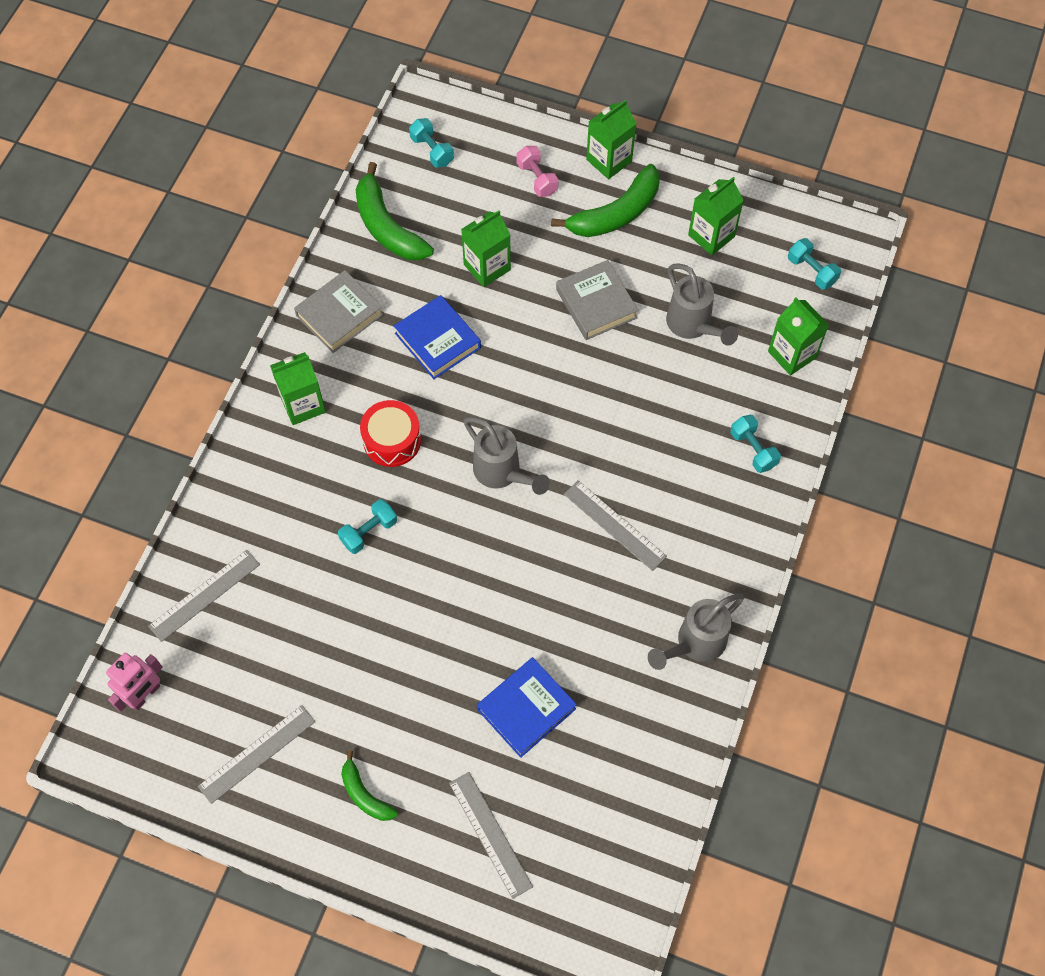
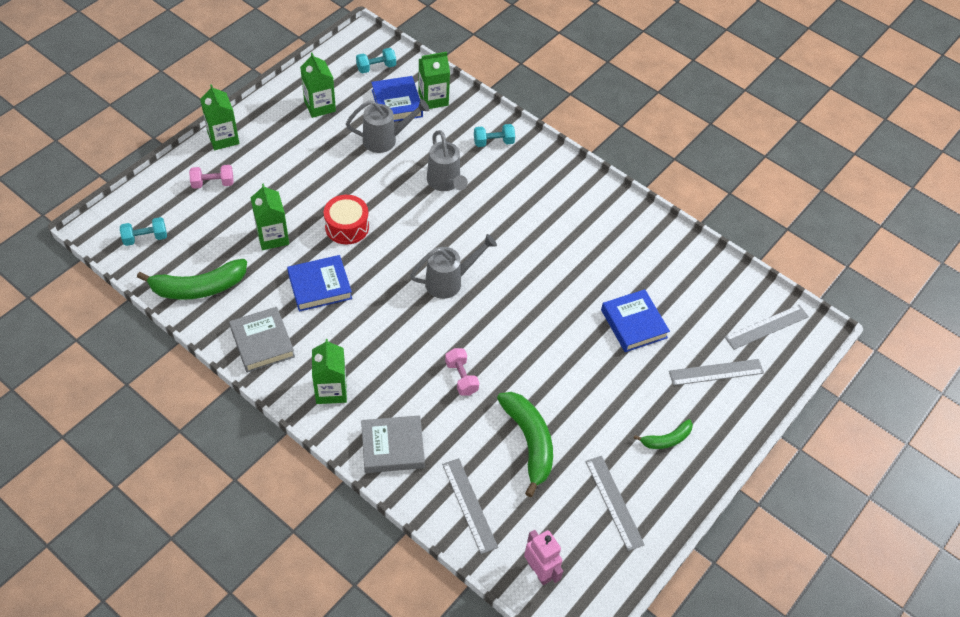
camera: 75 degrees left, 10 degrees down
(369, 532) = (461, 377): turquoise dumbbell -> pink dumbbell
(392, 440) = (391, 340): red drum -> red drum (347, 227)
(596, 304) = (339, 185): grey book -> grey book (392, 447)
(614, 525) = (517, 232): grey ruler -> grey ruler (766, 327)
(616, 213) = (271, 149): green banana -> green banana (529, 442)
(694, 644) = (619, 219): grey watering can -> grey watering can (445, 183)
(762, 316) = (397, 103): none -> blue book

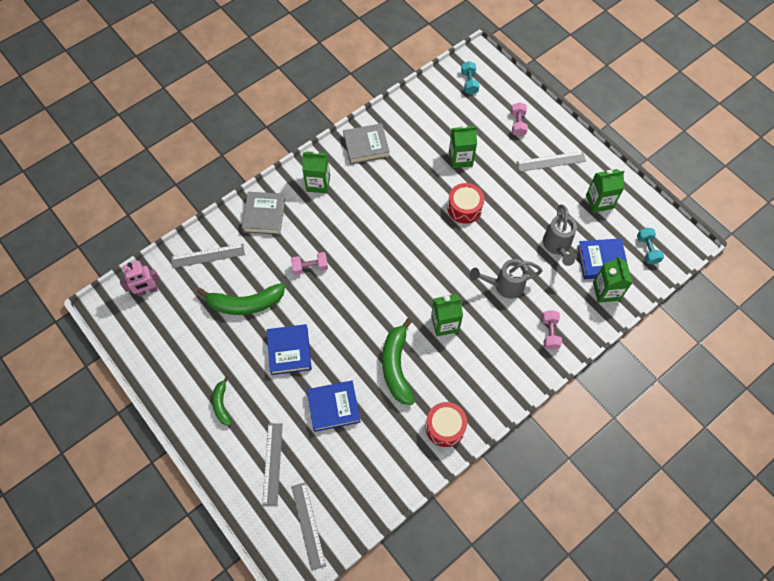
camera: 105 degrees right, 10 degrees up
(198, 287) = (420, 112): green banana -> green banana (396, 366)
(223, 138) = (565, 133): green carton -> green carton (445, 323)
(320, 286) = (409, 185): blue book -> blue book (289, 351)
(450, 281) = (400, 273): grey watering can -> none
(493, 142) = (549, 333): turquoise dumbbell -> pink dumbbell
(614, 502) = (182, 352): grey ruler -> grey ruler (551, 161)
(623, 221) = (445, 427): none -> red drum

